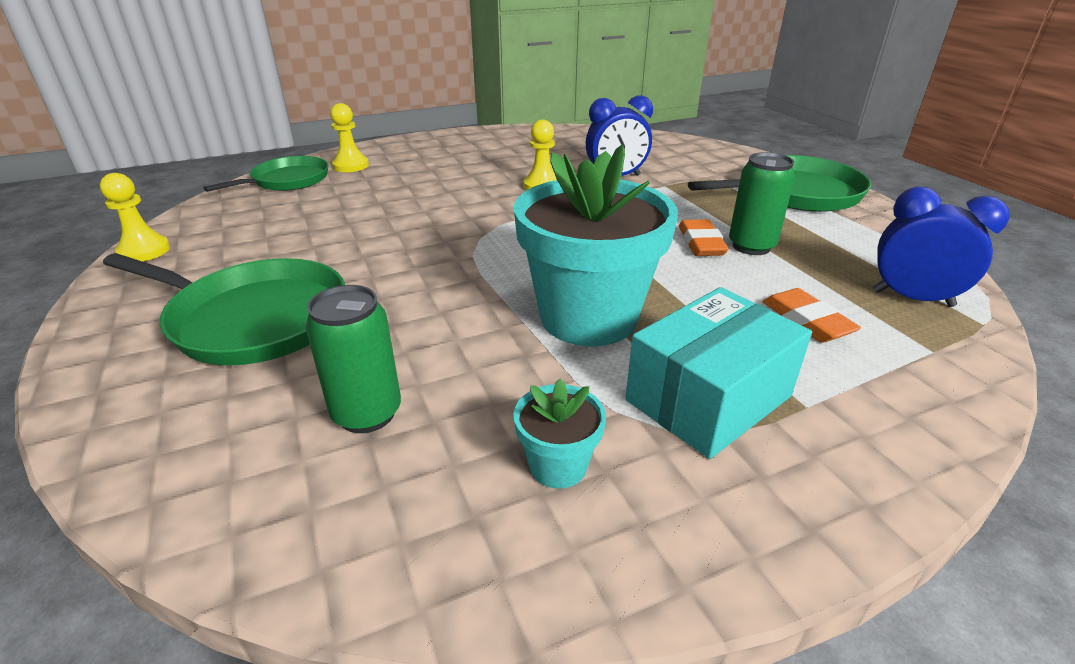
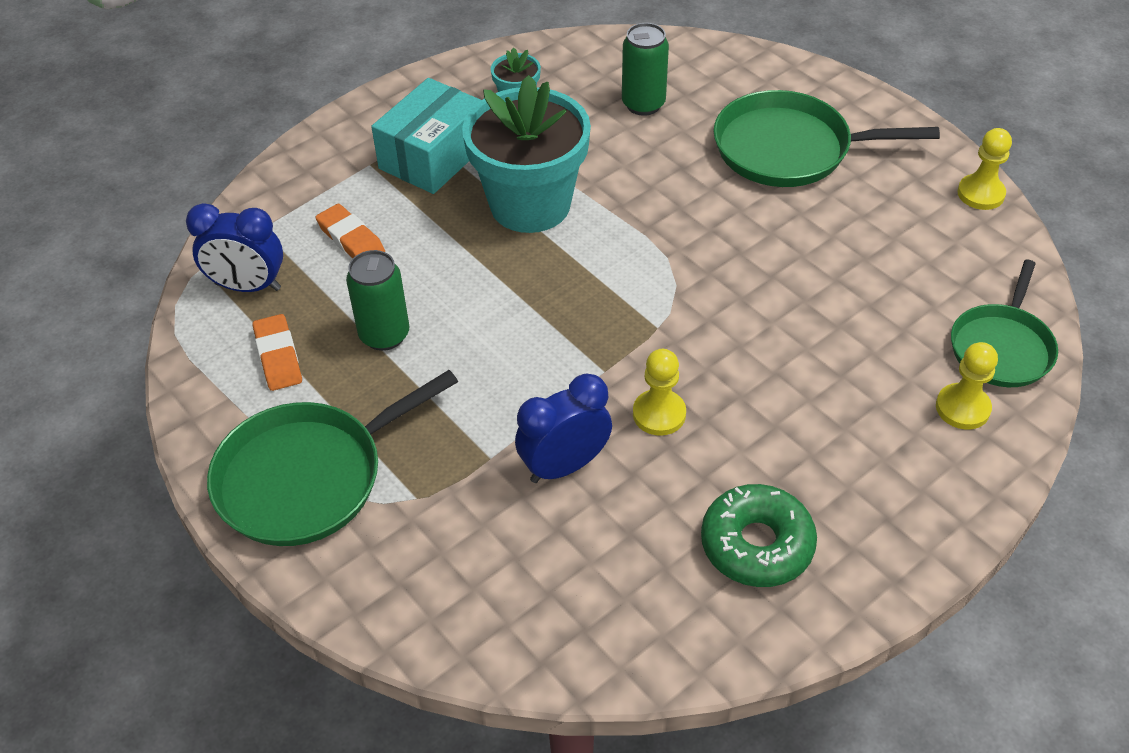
camera: 165 degrees right, 15 degrees up
(519, 146) = (756, 545): none -> green donut
(701, 243) = (438, 329): orange eraser -> orange eraser (278, 356)

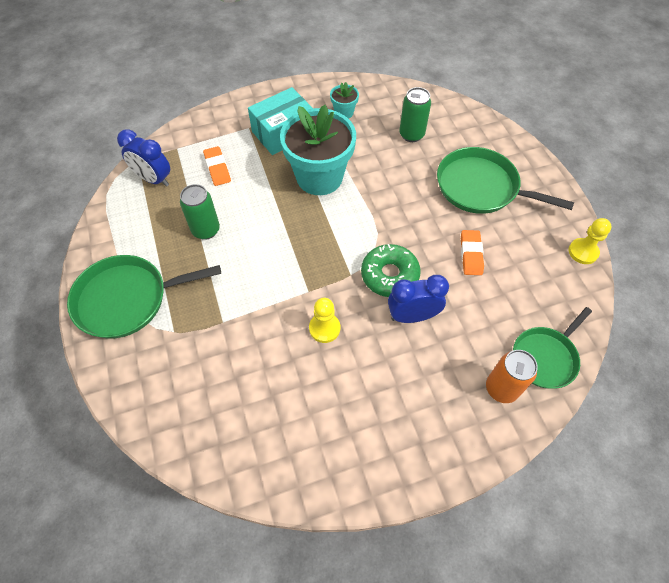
camera: 20 degrees right, 10 degrees up
(278, 356) = (148, 224): orange eraser -> orange eraser (471, 254)
(564, 466) = (258, 341): blue clock -> blue clock (412, 316)
(756, 545) = (337, 430): green donut -> green donut (389, 275)
(962, 408) = (501, 388): yellow pawn -> orange can

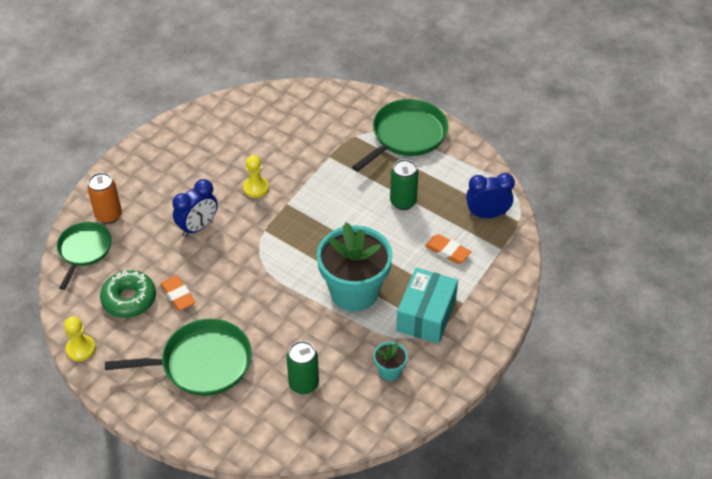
camera: 145 degrees right, 10 degrees down
(389, 275) = (234, 245): green donut -> green donut (129, 299)

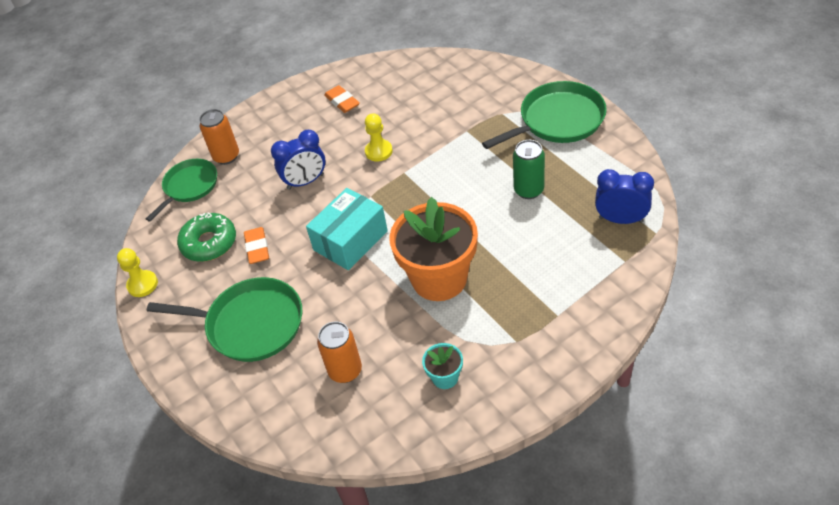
camera: 25 degrees right, 0 degrees up
(304, 384) = (345, 371): green can -> orange can
(354, 291) = (439, 278): turquoise flower pot -> orange flower pot
(426, 315) = (510, 321): turquoise box -> turquoise box (350, 240)
(447, 251) = (560, 253): orange eraser -> orange eraser (342, 102)

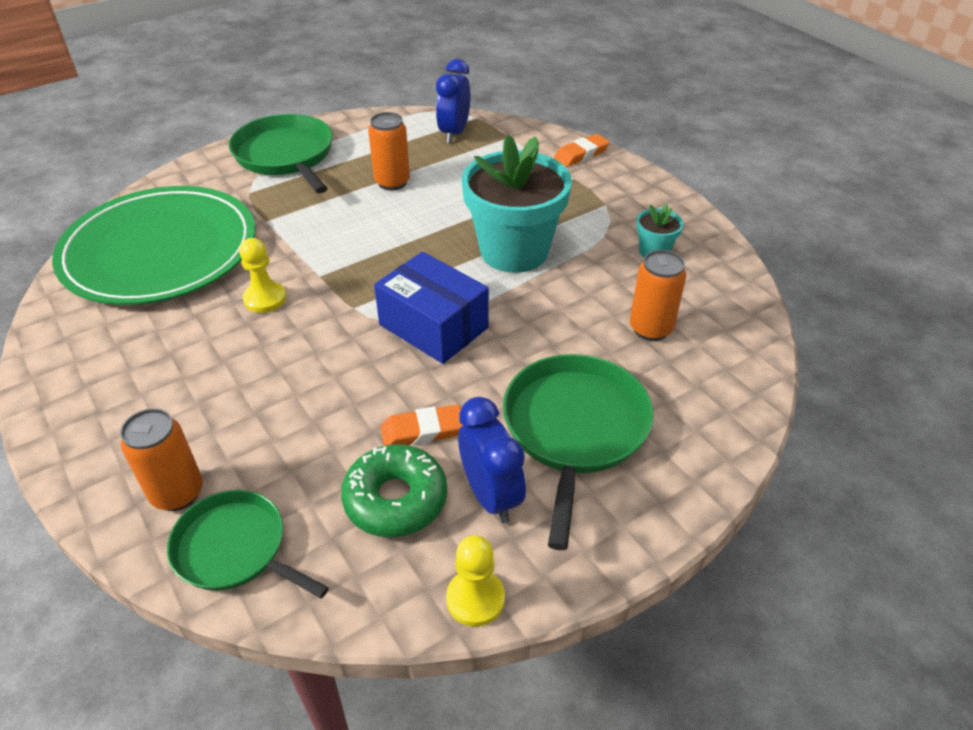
camera: 95 degrees left, 5 degrees down
(305, 182) = (294, 377): blue clock -> blue clock (490, 496)
(342, 102) = (123, 338): orange eraser -> orange eraser (581, 154)
(350, 240) = (433, 326): turquoise box -> blue box
(427, 90) = (160, 250): none -> green plate
(439, 278) = (514, 251): orange flower pot -> turquoise flower pot
(528, 190) = (392, 182): green can -> orange can

